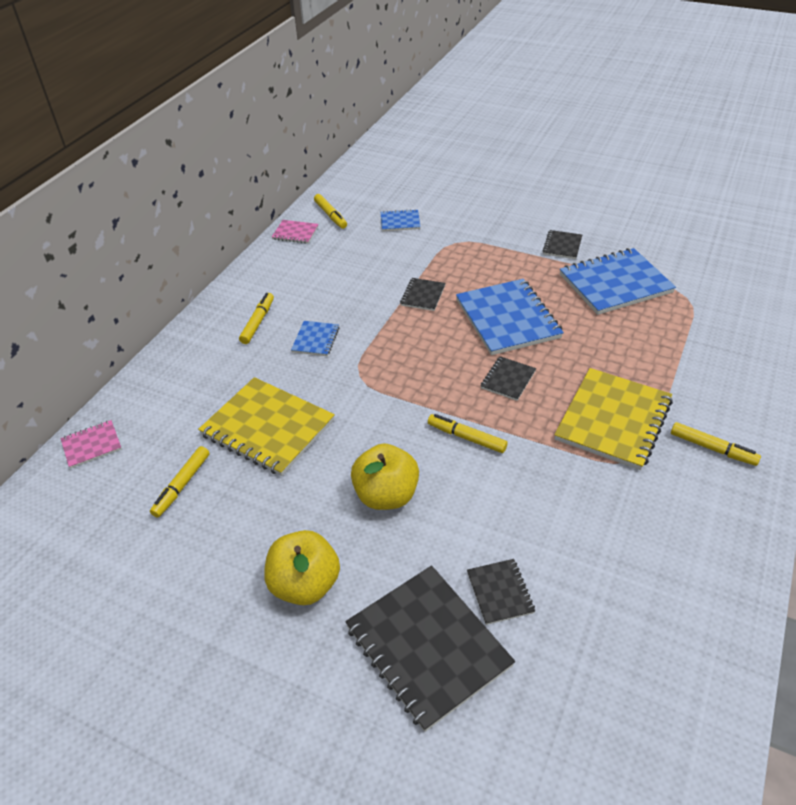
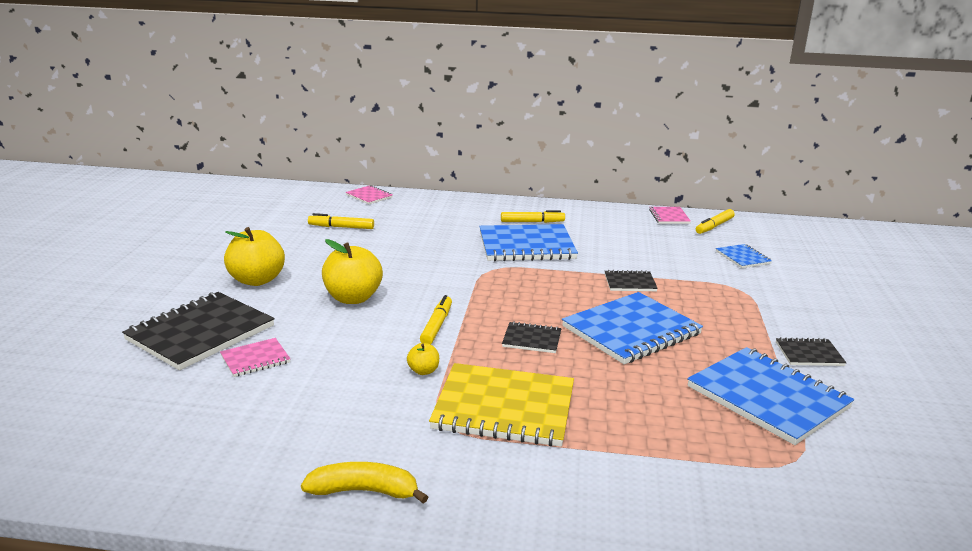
camera: 70 degrees right, 20 degrees down
(267, 428) = (410, 244): yellow notebook -> none
(315, 340) = (526, 246): blue notebook -> blue notebook, size x2.07
(500, 592) = (255, 359): black notebook -> pink notebook
(548, 460) = (423, 371): none -> yellow apple
(712, 448) = (490, 485): yellow marker -> none
(720, 524) = (364, 491): none -> yellow banana

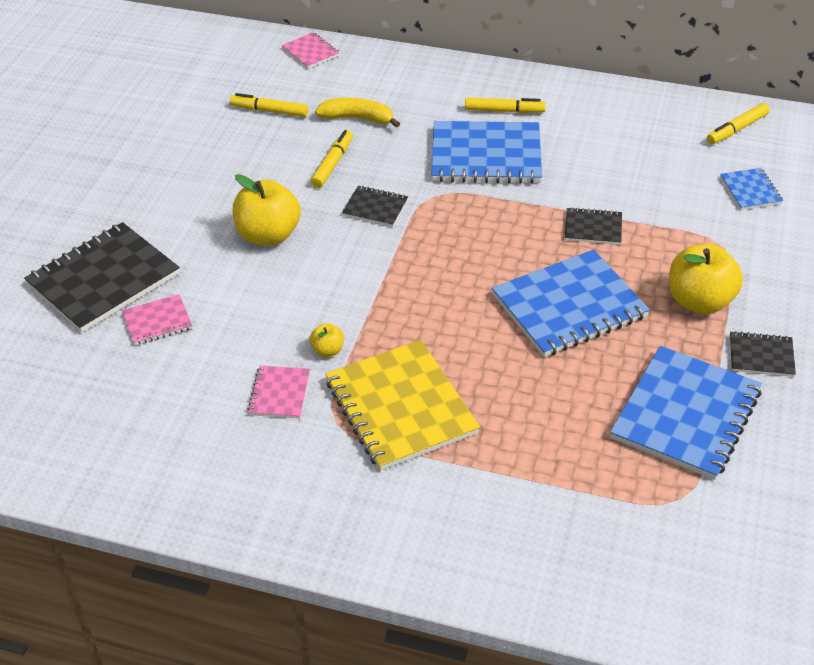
camera: 10 degrees right, 20 degrees up
(257, 280) = (166, 200): yellow apple -> yellow apple (699, 301)
(364, 491) = (247, 497): yellow banana -> yellow banana (358, 118)
(436, 326) = (353, 285): yellow marker -> yellow marker (332, 164)
(504, 408) = (400, 407): yellow notebook -> yellow notebook turned 45 degrees clockwise
(532, 339) = (453, 312): black notebook -> black notebook (375, 208)
(669, 217) = (684, 108): pink notebook -> pink notebook (279, 393)
(767, 397) = (686, 415): blue notebook -> blue notebook turned 60 degrees clockwise

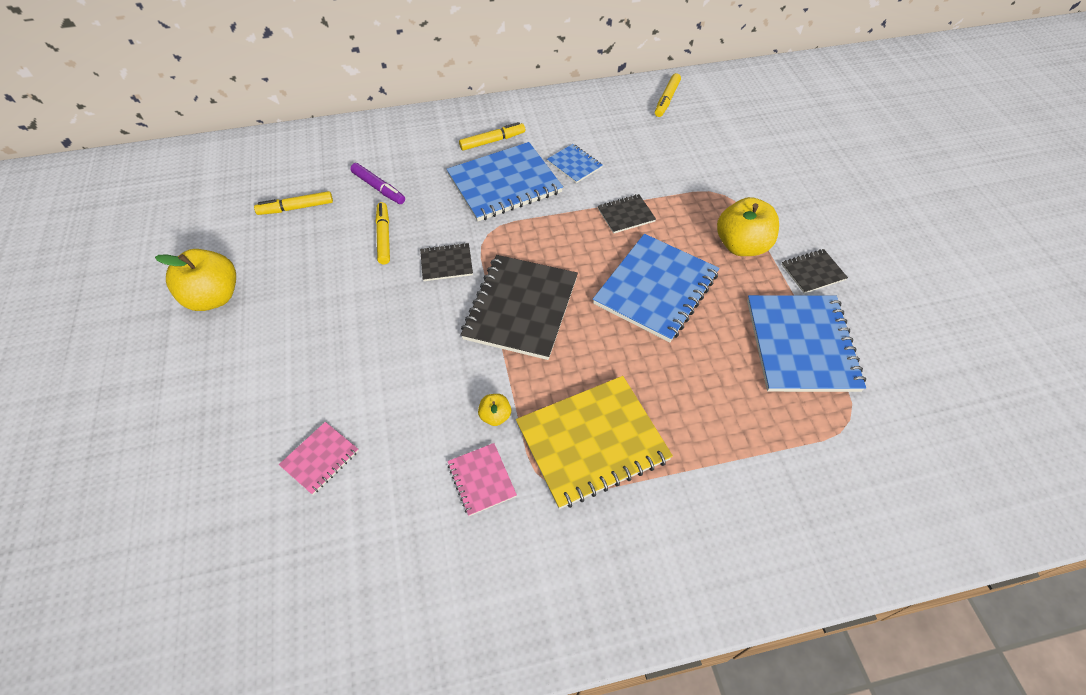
camera: 30 degrees left, 10 degrees up
(103, 279) = (238, 438): black notebook -> black notebook (521, 308)
(268, 235) = (370, 326): yellow apple -> yellow apple (214, 297)
(310, 52) = (298, 142): pink notebook -> none
(358, 118) = (378, 188): yellow banana -> purple marker
(400, 407) = (592, 442): yellow notebook -> yellow notebook turned 60 degrees counterclockwise
(750, 190) = (710, 144): blue notebook -> blue notebook (574, 165)

